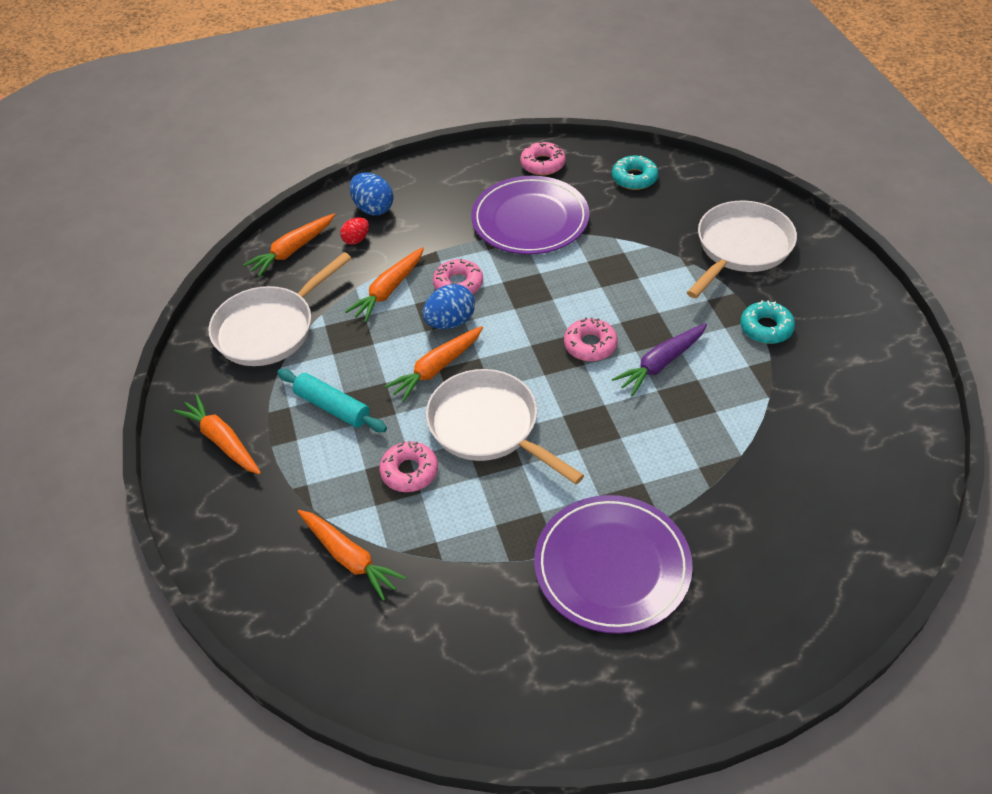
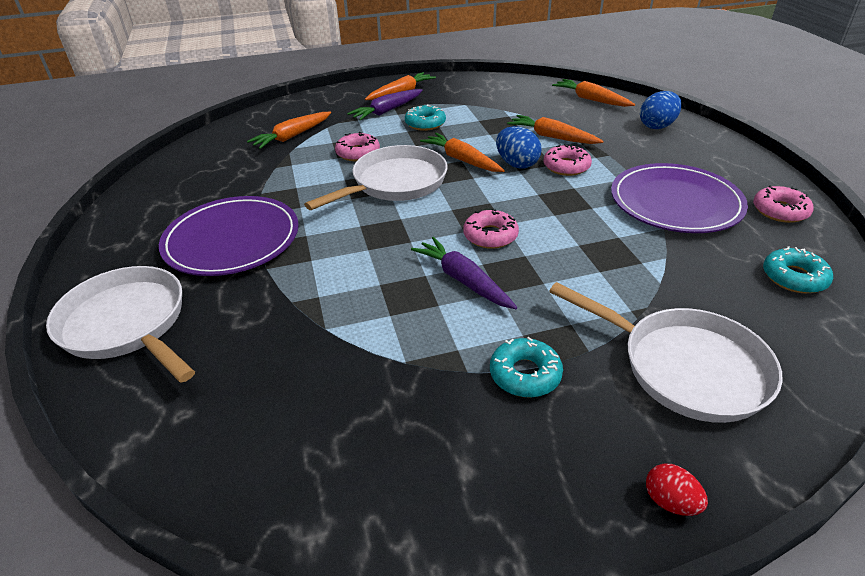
camera: 90 degrees right, 10 degrees down
(270, 328) = (504, 98): white pan -> white pan (128, 325)
(283, 453) = (387, 111): none -> purple carrot
(332, 407) = (425, 123): turquoise rolling pin -> turquoise donut
(356, 239) = (612, 121): red egg -> red egg (670, 502)

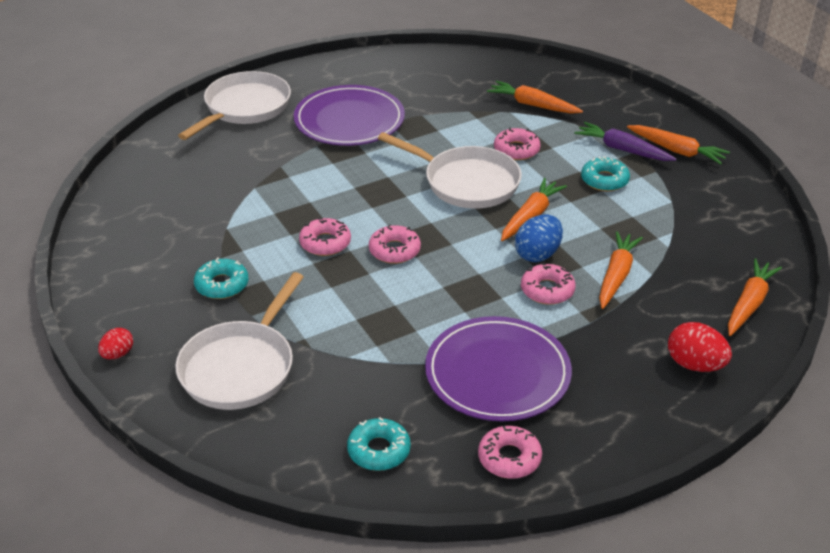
camera: 75 degrees right, 0 degrees up
(463, 280) = (325, 243): purple carrot -> pink donut
(657, 126) = (695, 365): blue egg -> red egg

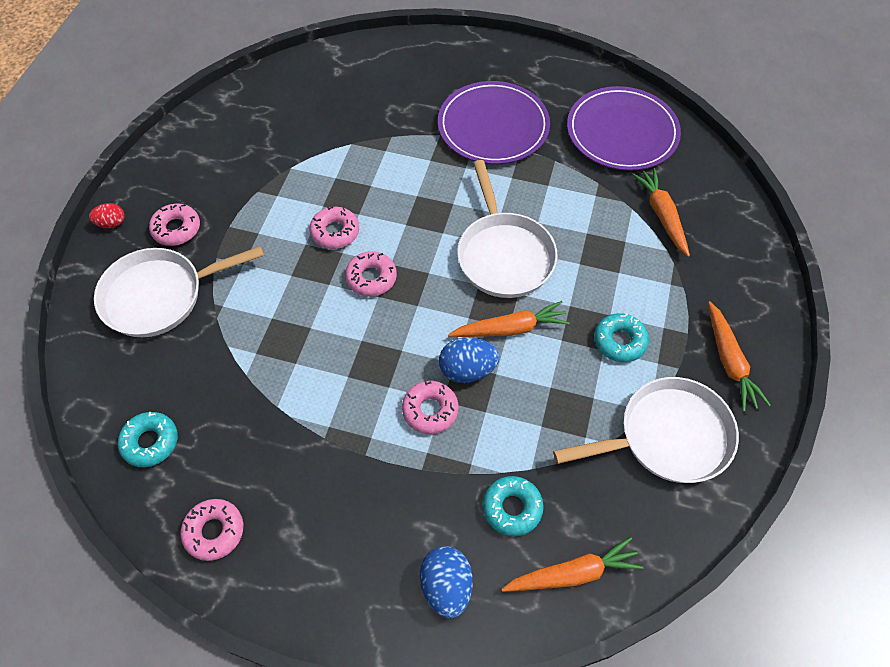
camera: 45 degrees right, 20 degrees up
(222, 285) = (230, 216): turquoise donut -> turquoise donut (512, 508)
(244, 108) = (433, 62): white pan -> white pan (667, 437)
(497, 373) = (299, 452): purple plate -> purple plate (622, 132)
(516, 150) = (586, 252): pink donut -> pink donut (176, 229)
(616, 276) = (501, 444): orange carrot -> none
(622, 149) = (679, 322): purple carrot -> none
(695, 365) = (446, 586): red egg -> blue egg

